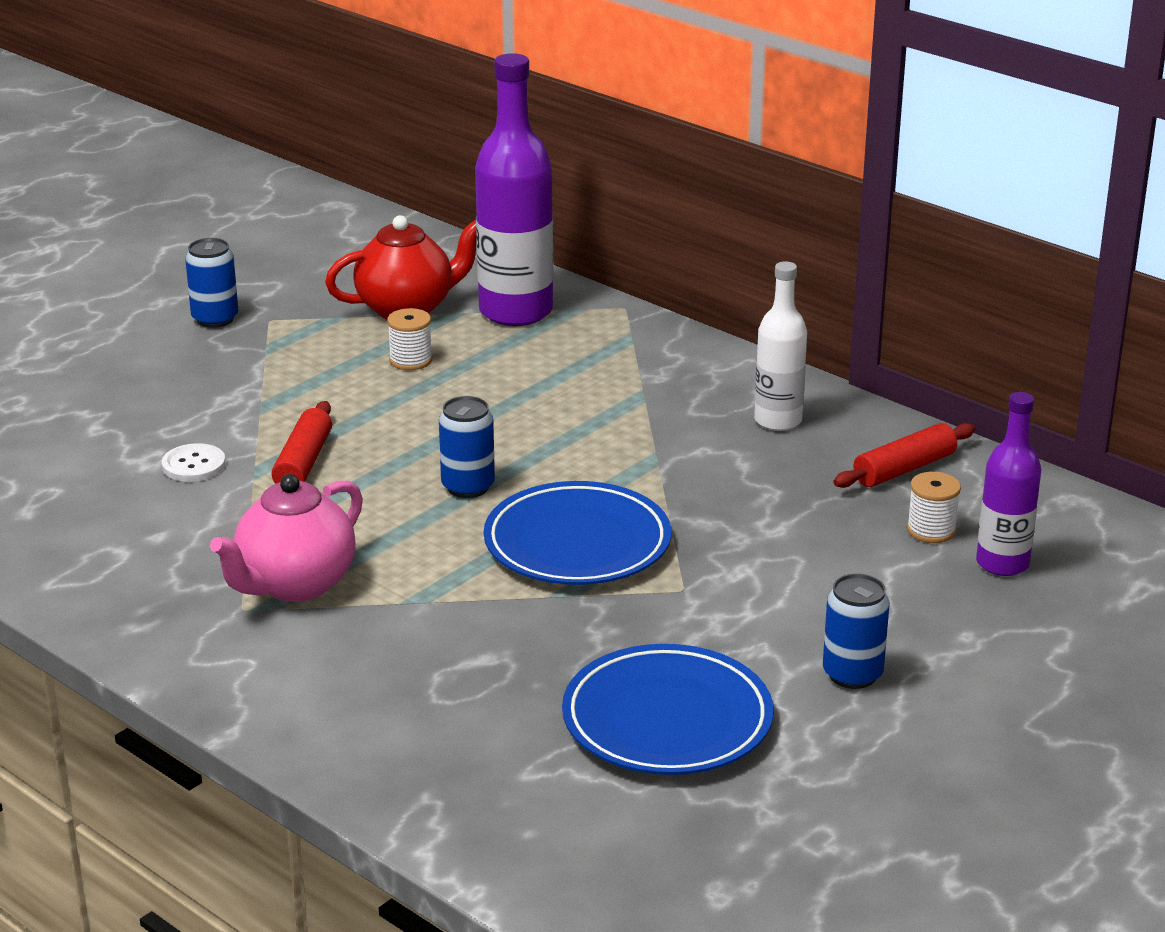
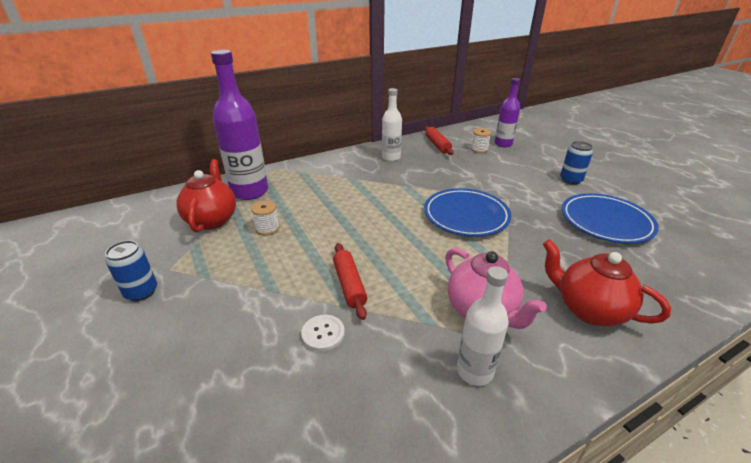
camera: 70 degrees left, 5 degrees up
(171, 589) = (474, 371): none -> white bottle
(303, 463) = (349, 285): red rolling pin -> red rolling pin turned 45 degrees clockwise
(346, 687) = (589, 309): none -> red teapot
(468, 487) = (404, 235): blue can -> none

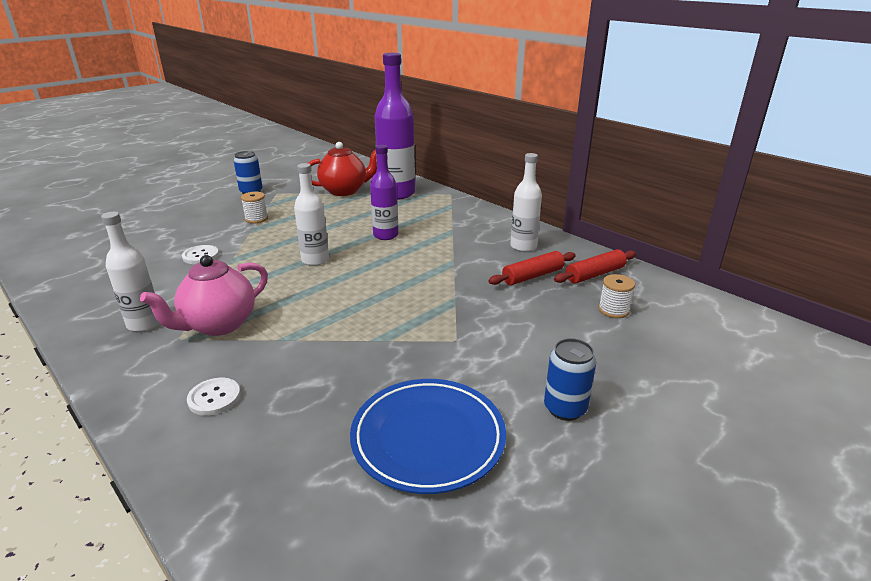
camera: 75 degrees right, 5 degrees down
(267, 228) = (337, 212): white spool -> white spool (256, 219)
(349, 285) = (259, 257): red rolling pin -> red rolling pin (532, 276)
(372, 248) = (315, 260): none -> white bottle
(466, 216) = (397, 308): blue plate -> none
(503, 144) = (661, 333): purple bottle -> purple bottle (385, 235)
(589, 309) = (214, 398): red teapot -> white button

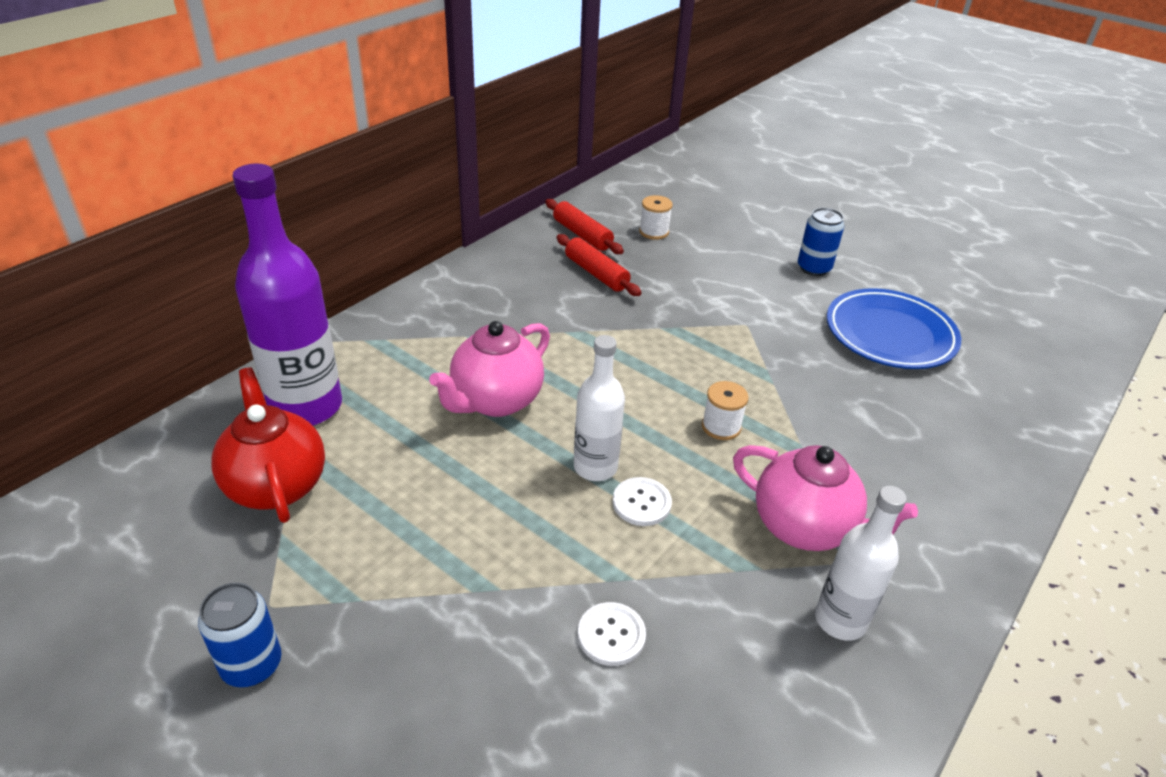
camera: 100 degrees left, 10 degrees up
(214, 398) = (929, 484): white button -> white button (641, 503)
(256, 219) = (429, 599): white spool -> white spool (721, 427)
(385, 235) = (495, 401): purple bottle -> pink teapot
(523, 246) = (519, 277): white bottle -> none

